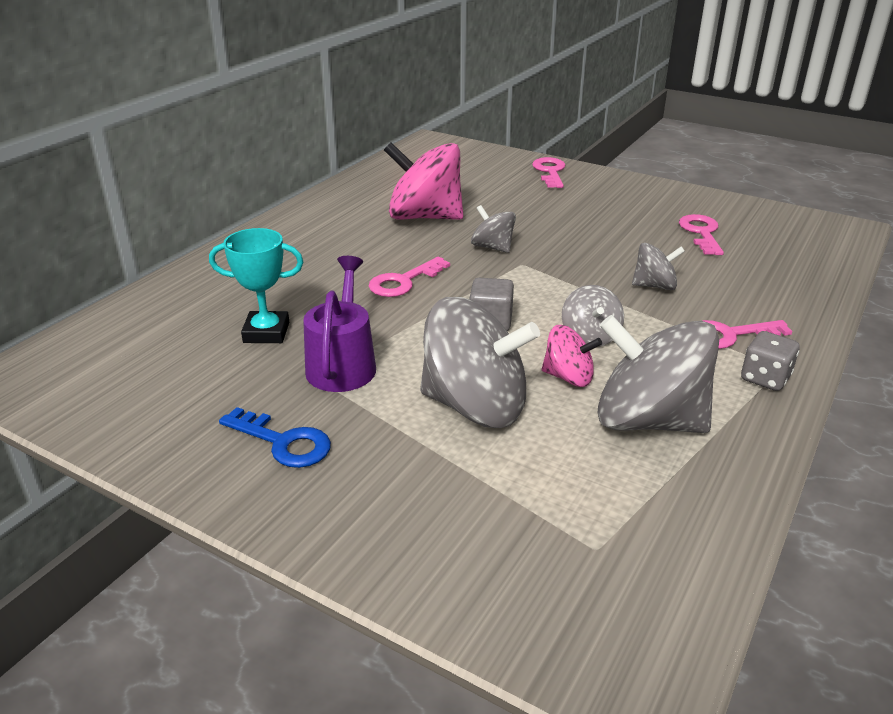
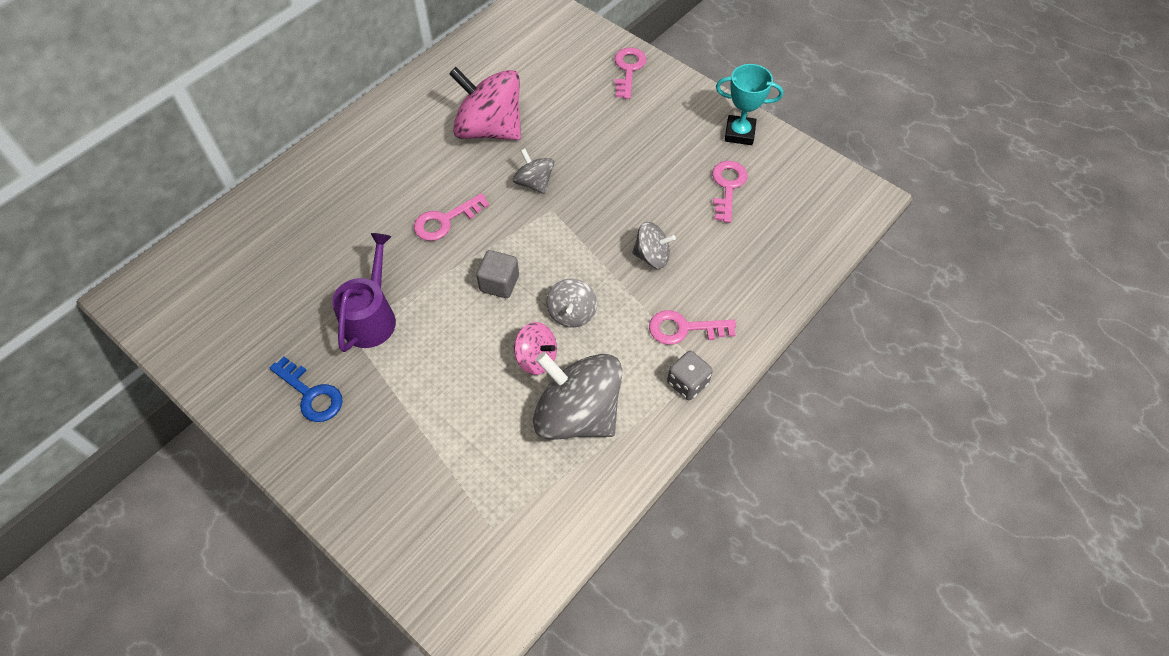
camera: 10 degrees right, 25 degrees up
(266, 332) = (322, 271): turquoise trophy -> turquoise trophy (739, 133)
(475, 406) = (456, 378): grey spinning top -> none

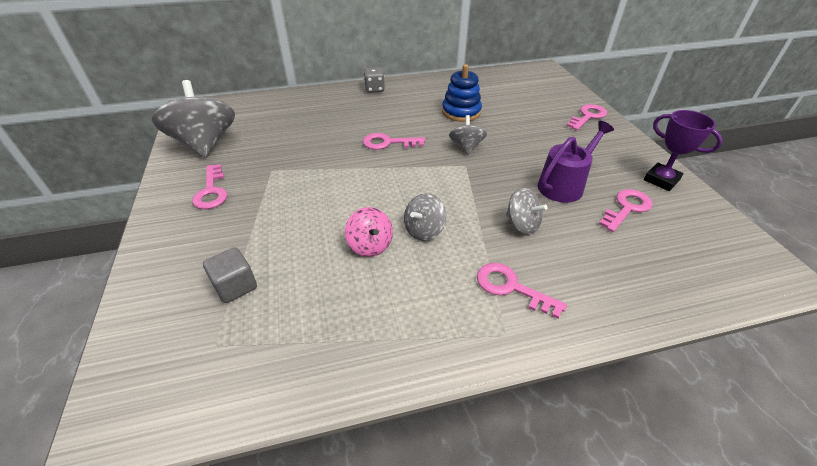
camera: 35 degrees right, 15 degrees down
(311, 394) = (211, 191): blue key -> pink key
(371, 317) = (291, 170): purple watering can -> purple watering can (564, 185)
(489, 129) = (461, 112): pink spinning top -> blue stacking toy
(499, 283) = (389, 189): grey cube -> grey cube (235, 286)
(577, 414) = (363, 301): grey spinning top -> grey spinning top (205, 144)
(687, 383) = (481, 332): grey dice -> grey dice (374, 89)
(739, 133) = (661, 180): turquoise trophy -> purple trophy

